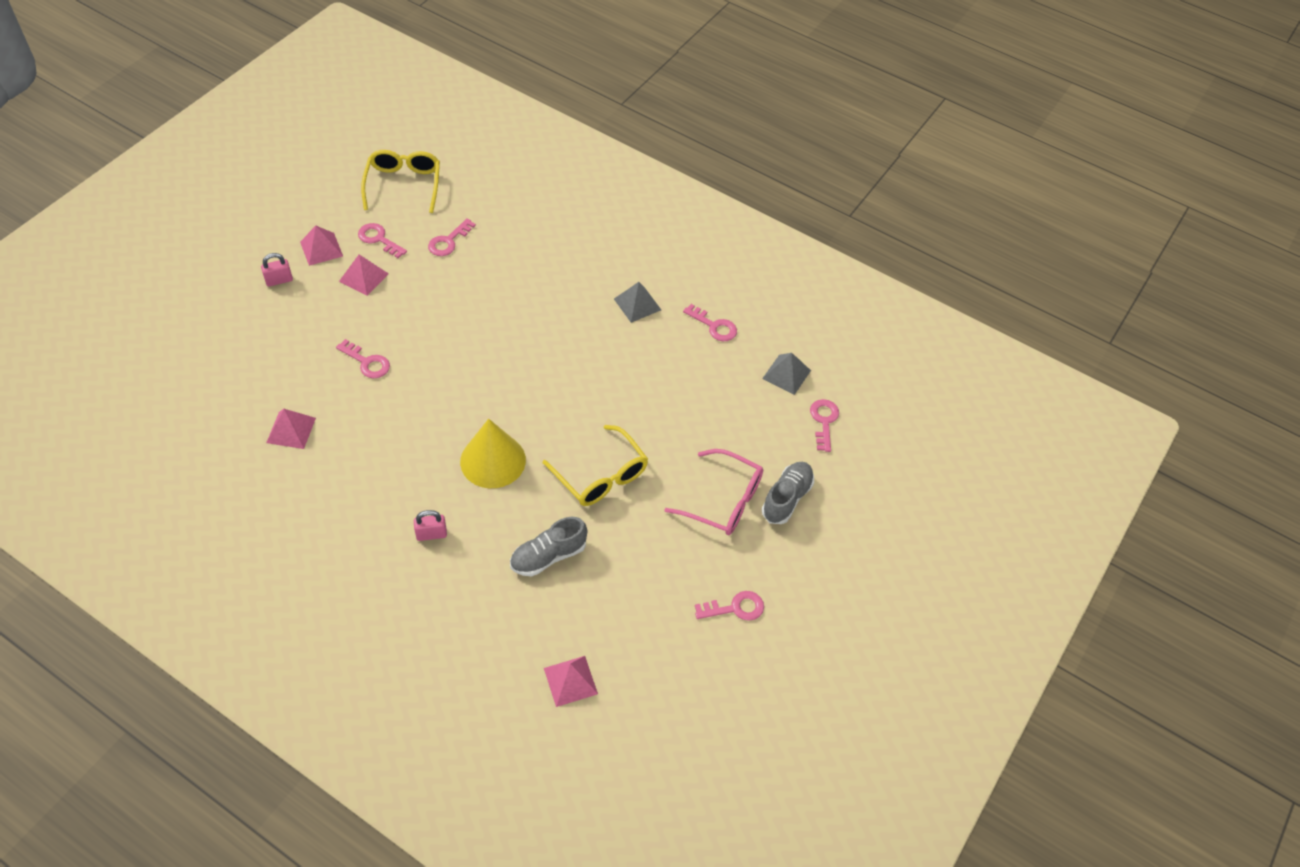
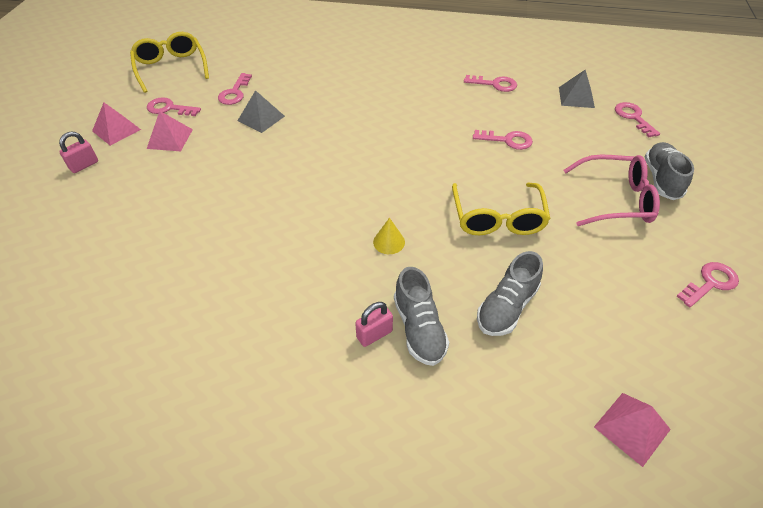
camera: 20 degrees left, 5 degrees down
(291, 430) = (159, 290): pink pyramid -> none
(367, 362) = (210, 202): pink key -> pink key (507, 140)
(468, 544) = (419, 328): none -> grey shoe
(493, 460) = (389, 242): yellow cone -> yellow cone, size x0.46
(601, 476) = (497, 218): yellow glasses -> yellow glasses turned 60 degrees clockwise
(637, 304) = (424, 88): grey pyramid -> grey pyramid (261, 118)

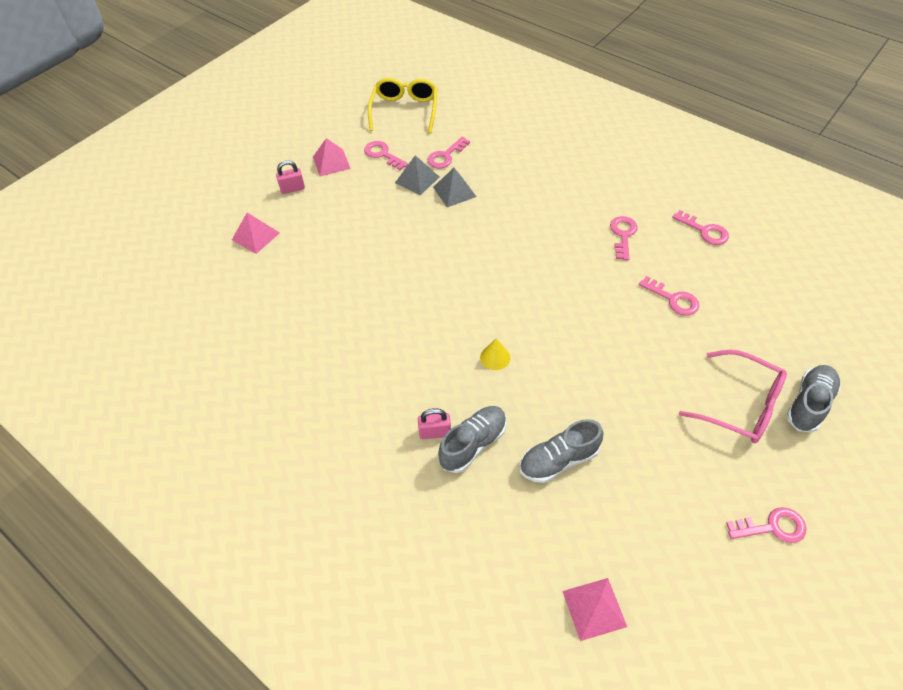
camera: 30 degrees right, 5 degrees up
(170, 138) = (369, 186): pink pyramid -> pink pyramid (255, 236)
(419, 328) = (473, 444): grey shoe -> grey shoe turned 150 degrees counterclockwise
(497, 218) = (607, 375): yellow glasses -> none
(576, 97) = (785, 277): grey pyramid -> grey pyramid (417, 179)
(633, 118) = (833, 324): pink key -> pink key (623, 235)

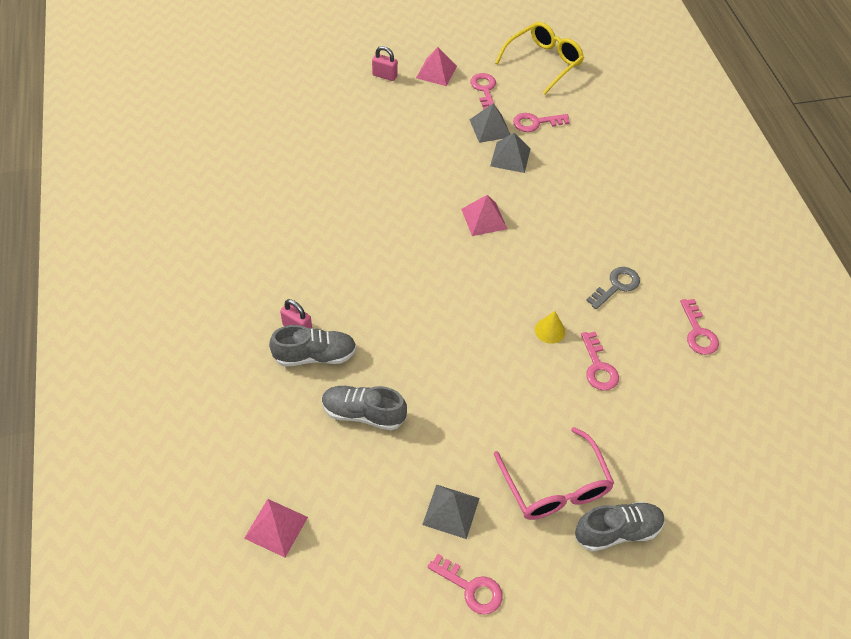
camera: 35 degrees right, 0 degrees up
(255, 236) = (320, 96): pink pyramid -> pink pyramid (484, 219)
(495, 357) = (399, 307): yellow cone -> yellow cone (550, 330)
(623, 235) = (616, 286): pink key -> grey key
(698, 482) = (451, 511): none -> grey pyramid

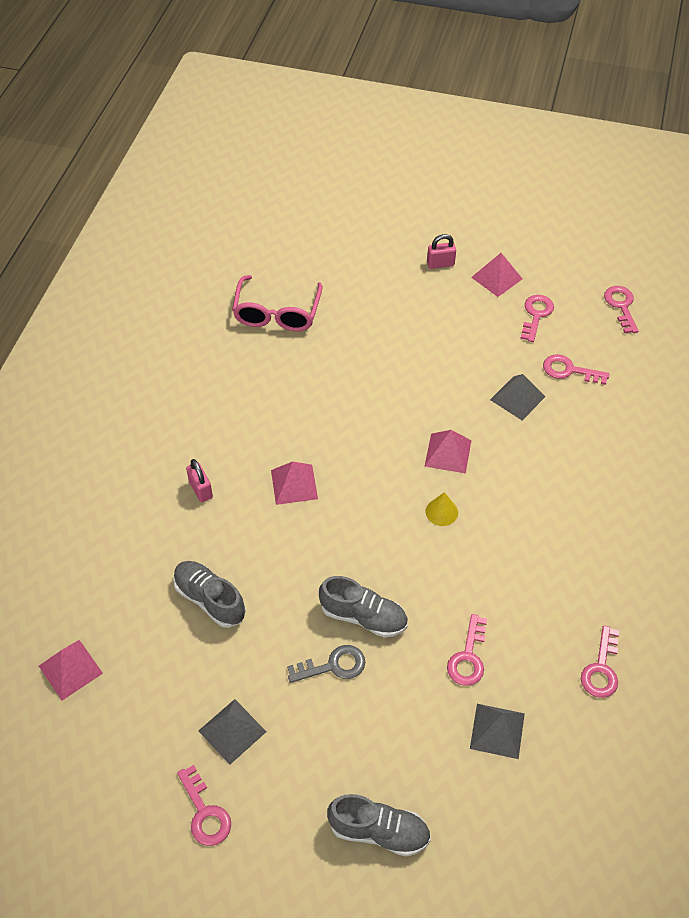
camera: 30 degrees right, 0 degrees up
(315, 356) = (200, 524): grey shoe -> grey shoe (363, 616)
(375, 291) = (294, 484): none -> pink pyramid
(384, 75) = (440, 264): pink padlock -> pink padlock turned 60 degrees counterclockwise
(490, 128) = (516, 358): grey pyramid -> grey pyramid (497, 730)
(543, 62) = (621, 306): yellow glasses -> pink key
(550, 330) = (442, 597): yellow cone -> yellow cone (441, 512)
(555, 487) = (346, 757): pink glasses -> pink glasses (277, 313)
(616, 286) = (543, 581): grey key -> grey key (333, 666)

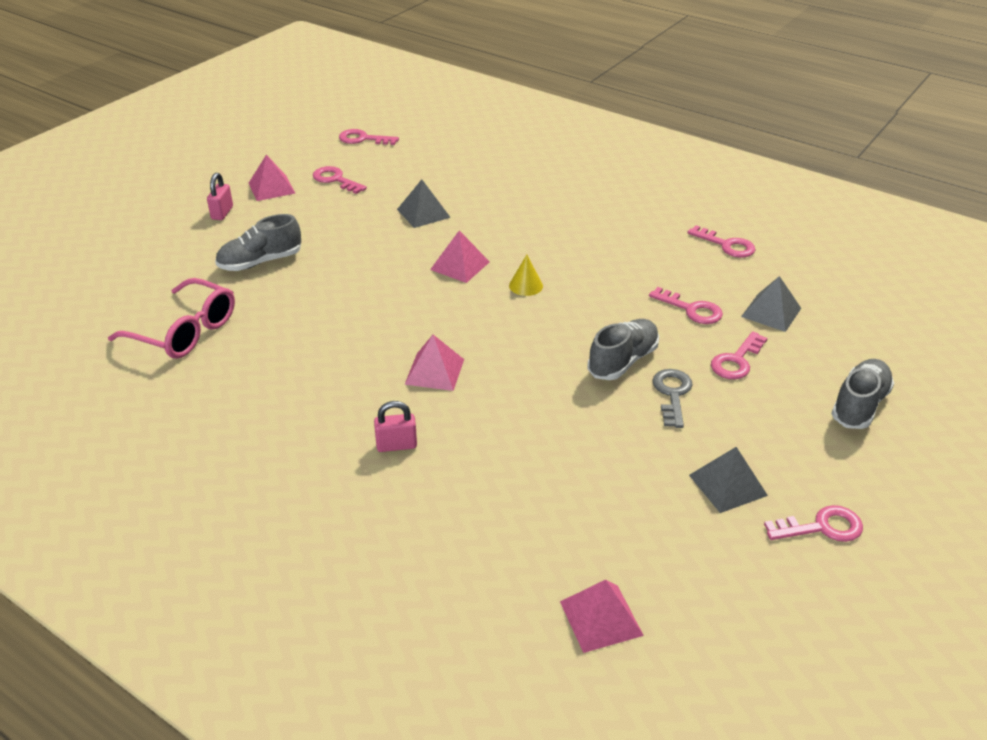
camera: 70 degrees left, 15 degrees down
(210, 599) = (553, 468): grey shoe -> grey shoe (260, 262)
(569, 370) = (413, 180): pink key -> pink key (737, 360)

